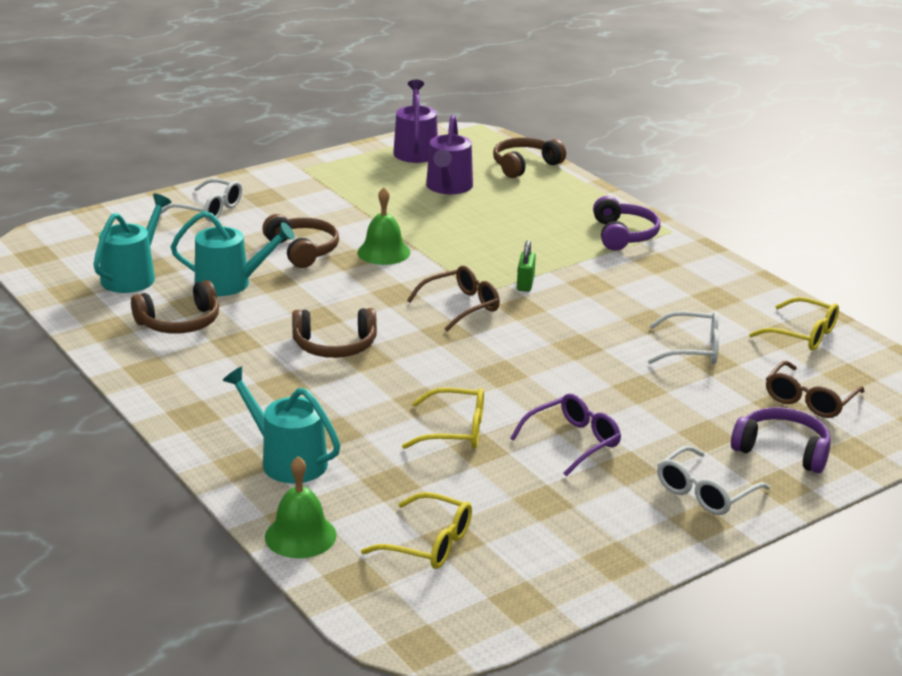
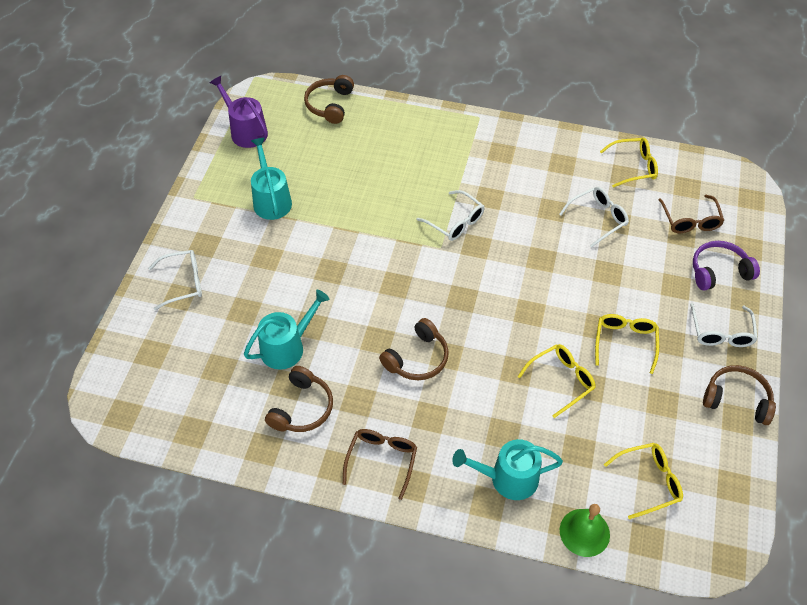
camera: 40 degrees left, 25 degrees up
(132, 276) = (216, 387): turquoise watering can -> turquoise watering can (271, 200)
(303, 250) = (293, 282): brown headphones -> brown headphones (737, 399)
(383, 252) = (344, 249): green bell -> none
(448, 187) = (309, 157): purple watering can -> none
(461, 306) = (444, 268): brown glasses -> brown glasses (382, 460)
(525, 284) = (455, 222): green padlock -> white glasses
(573, 442) = (625, 342): purple glasses -> yellow glasses
(624, 235) = (457, 138): purple headphones -> none

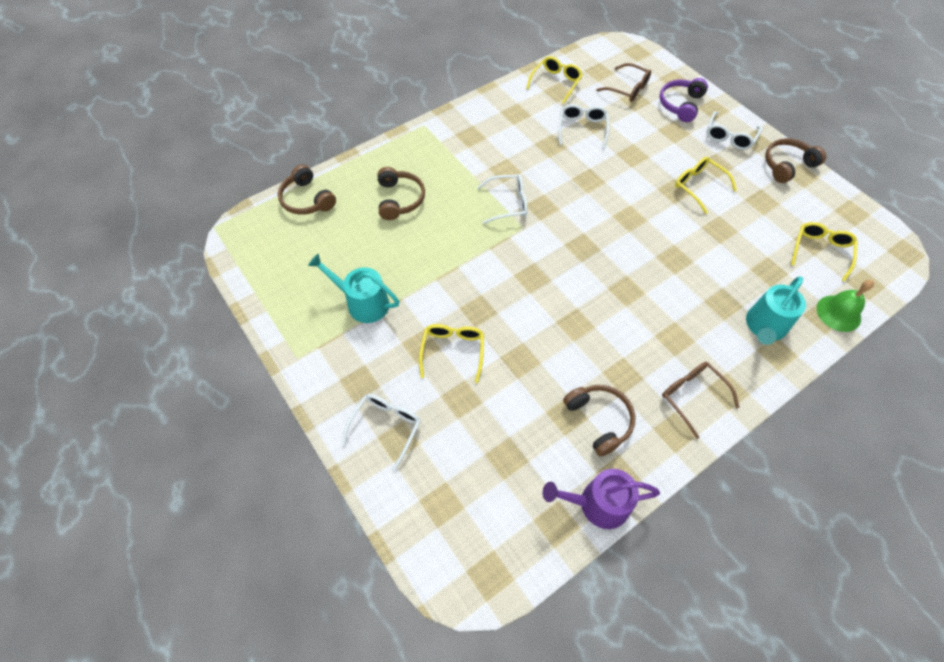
camera: 50 degrees left, 5 degrees up
(246, 131) = (267, 272): purple watering can -> purple watering can (598, 504)
(286, 347) = (528, 391): turquoise watering can -> none
(417, 358) = (615, 310): brown headphones -> brown headphones (400, 199)
(561, 381) = (703, 240): yellow glasses -> yellow glasses (453, 351)
(721, 332) = (729, 137): white glasses -> white glasses turned 75 degrees clockwise

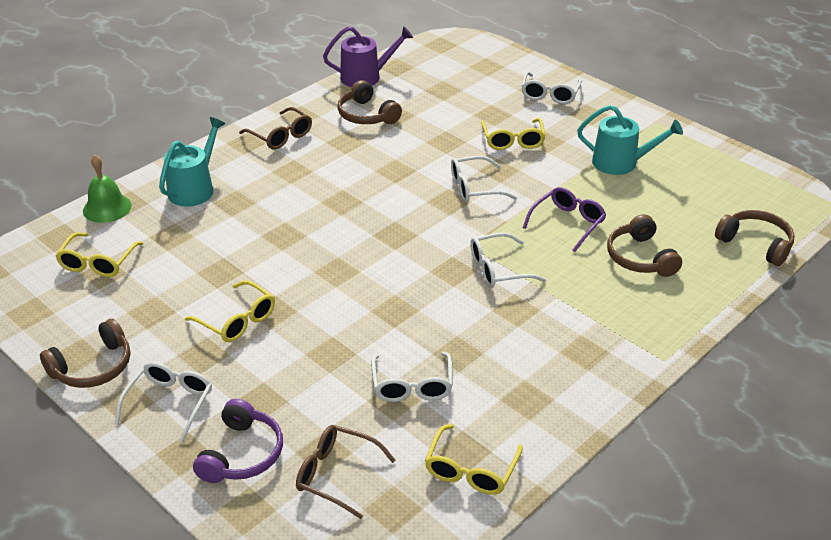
camera: 170 degrees right, 20 degrees down
(440, 239) = (567, 223): none -> purple glasses
(506, 290) = (475, 188): none -> white glasses

